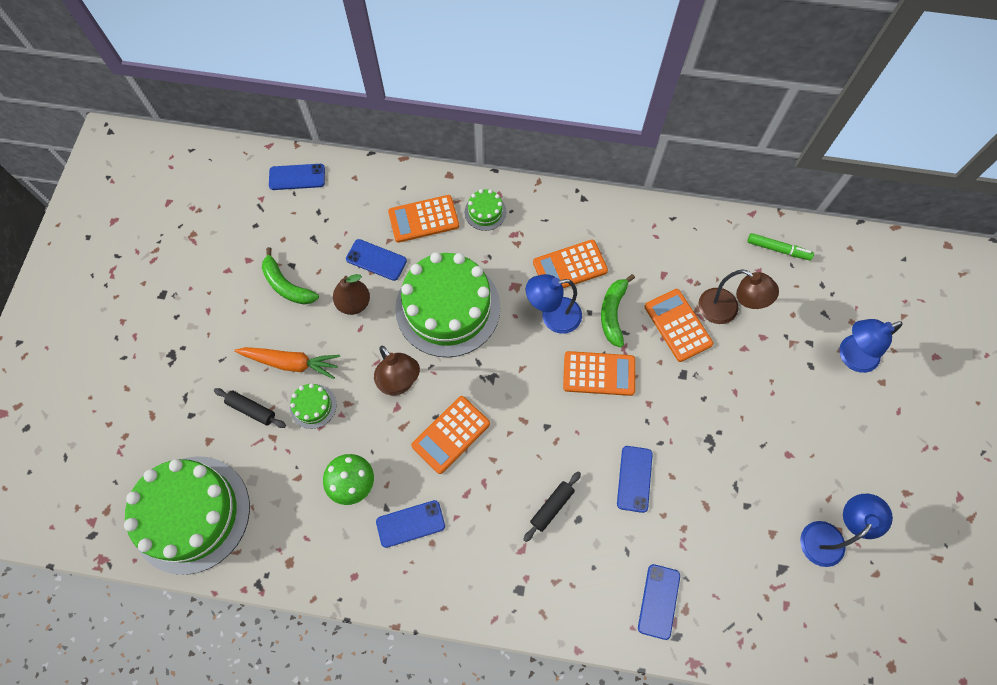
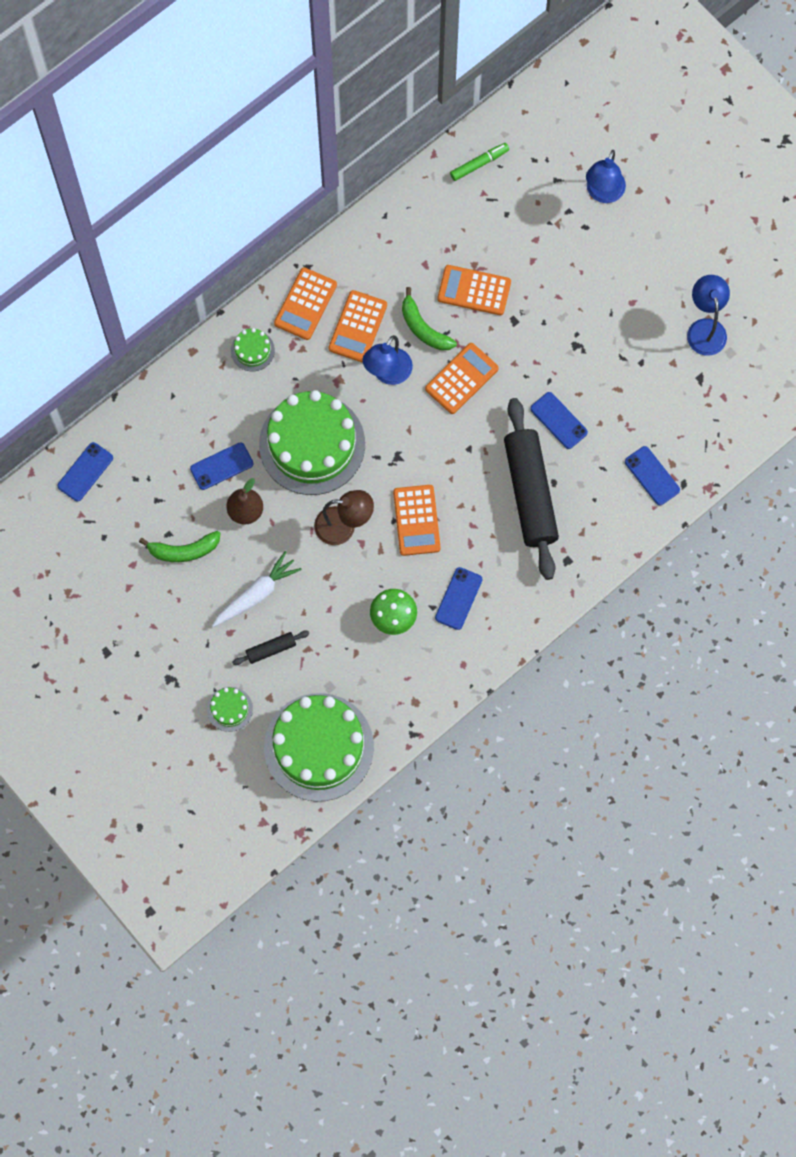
camera: 50 degrees left, 5 degrees up
(291, 363) = (256, 594): orange carrot -> white carrot
(313, 406) = (307, 602): green cake -> green cake (229, 709)
(423, 219) = (216, 402): orange calculator -> orange calculator (305, 304)
(551, 507) = (530, 493): black rolling pin -> black rolling pin, size x2.36
(726, 311) = (493, 246): brown lamp -> none

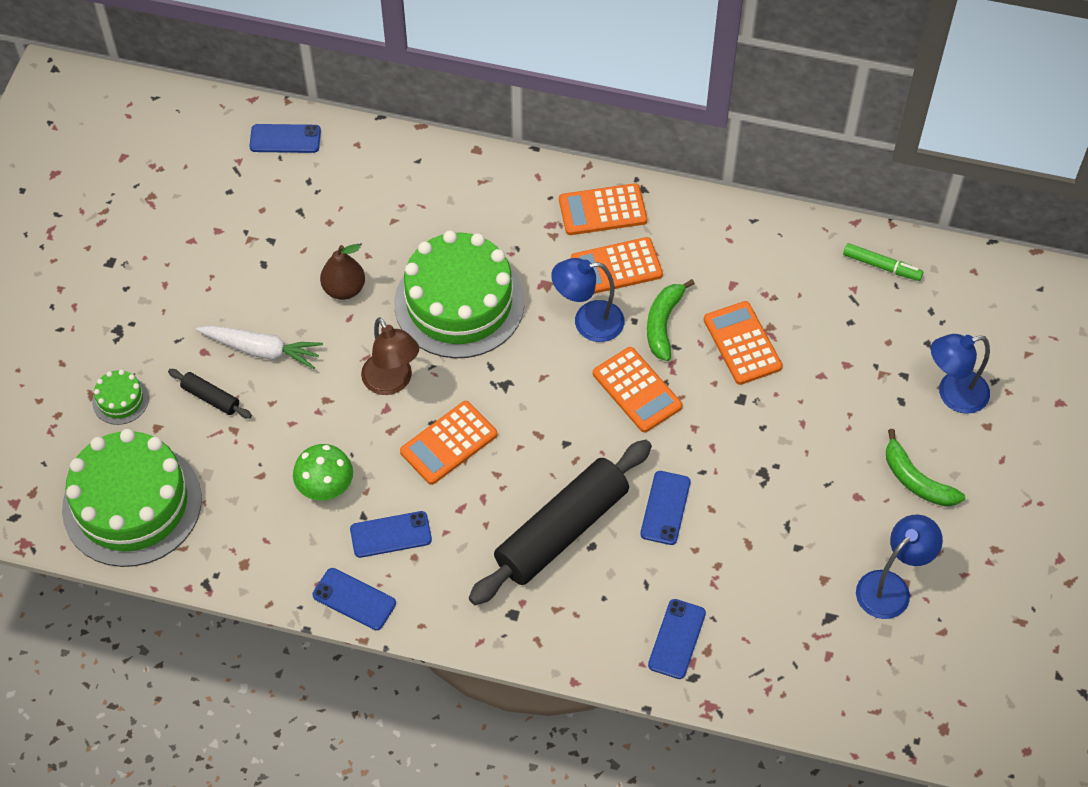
camera: 55 degrees right, 15 degrees down
(184, 550) = (263, 263): green banana -> green banana (916, 480)
(222, 466) = (376, 242): blue phone -> blue phone (354, 599)
(252, 350) = (517, 196): green cake -> none
(461, 378) = (637, 390): orange calculator -> orange calculator turned 45 degrees clockwise

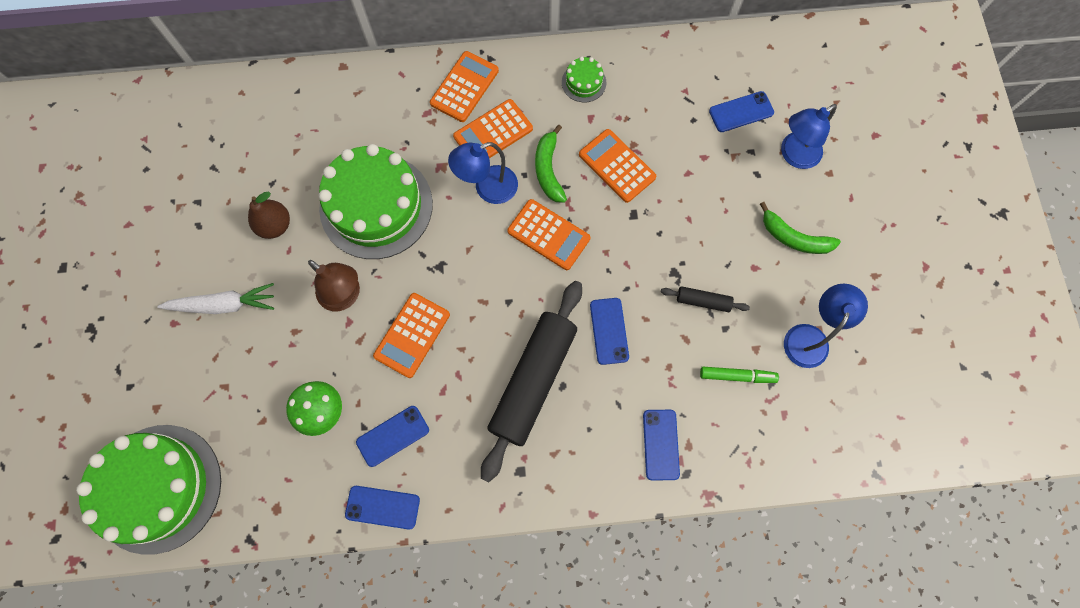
camera: 20 degrees left, 15 degrees up
(120, 400) = (114, 393): green cake -> green cake (584, 82)
(211, 398) = (194, 364): black rolling pin -> black rolling pin (703, 301)
(285, 139) = (178, 106): blue phone -> blue phone (741, 112)
(602, 210) = (464, 87): orange calculator -> orange calculator turned 150 degrees clockwise
(881, 266) = (699, 65): green marker -> green marker (737, 376)

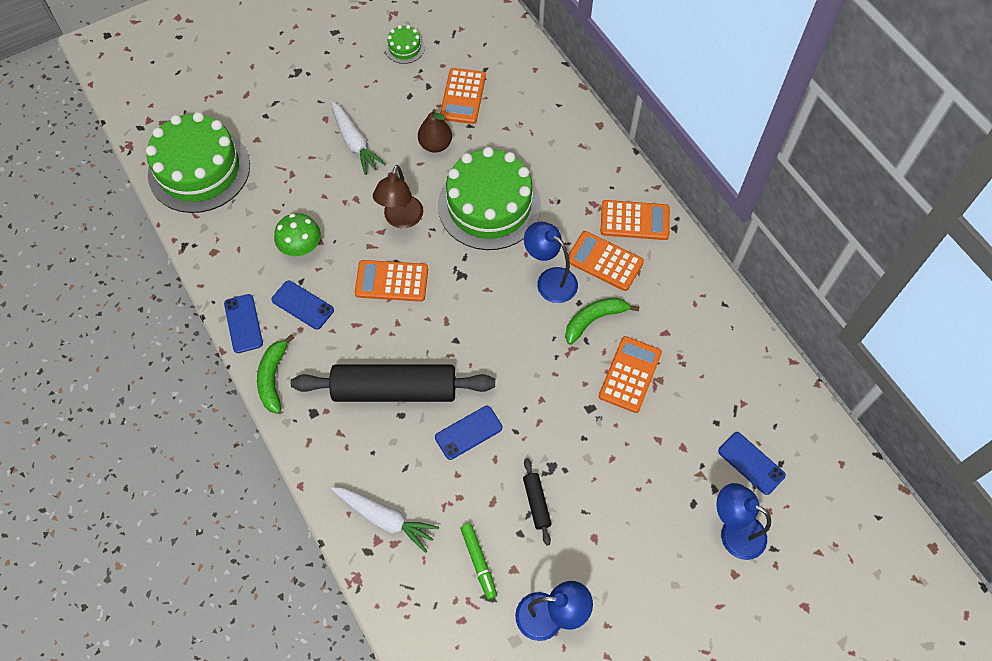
camera: 65 degrees right, 10 degrees down
(548, 235) = (533, 346): orange calculator -> orange calculator (463, 96)
(584, 82) = (697, 312): green cake -> green cake (404, 48)
(660, 444) = (385, 518): blue phone -> white carrot
(794, 238) = (645, 564): green banana -> green banana (273, 378)

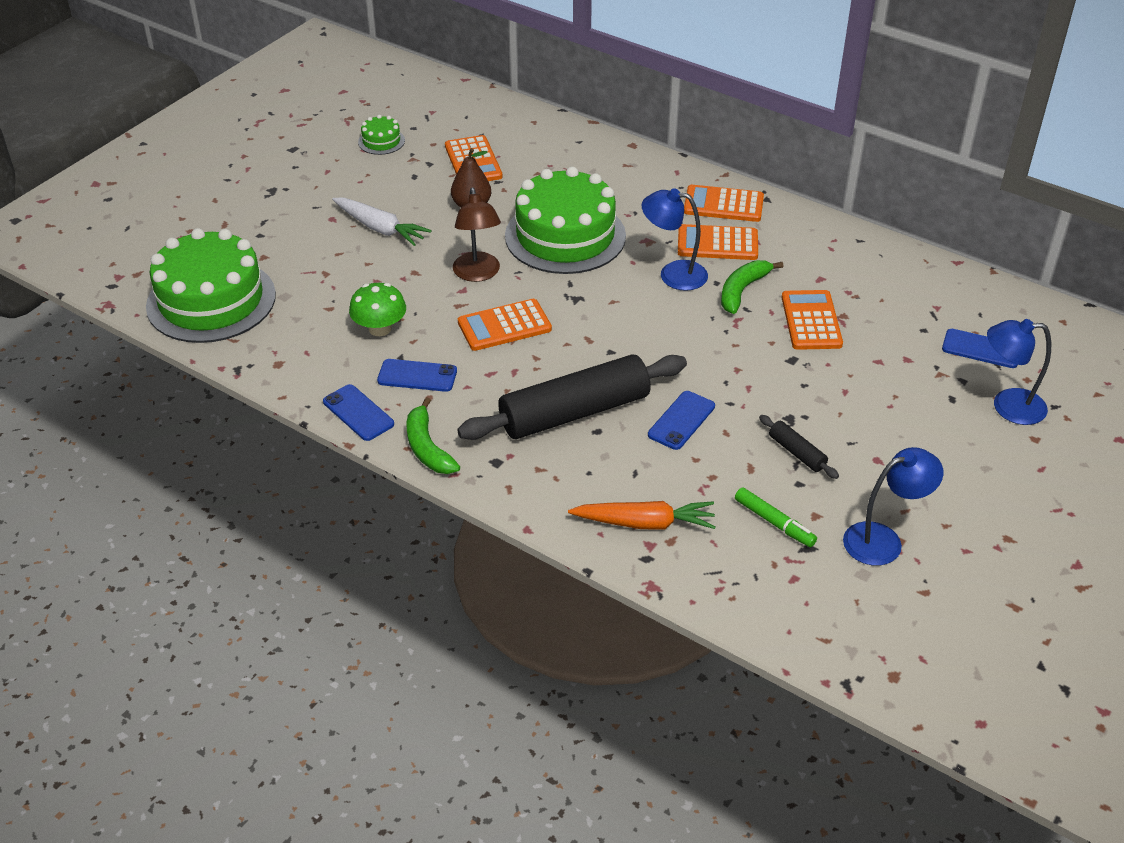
camera: 25 degrees left, 20 degrees down
(385, 518) = (644, 523): white carrot -> orange carrot
(634, 220) = (723, 205): orange calculator -> orange calculator turned 150 degrees counterclockwise

